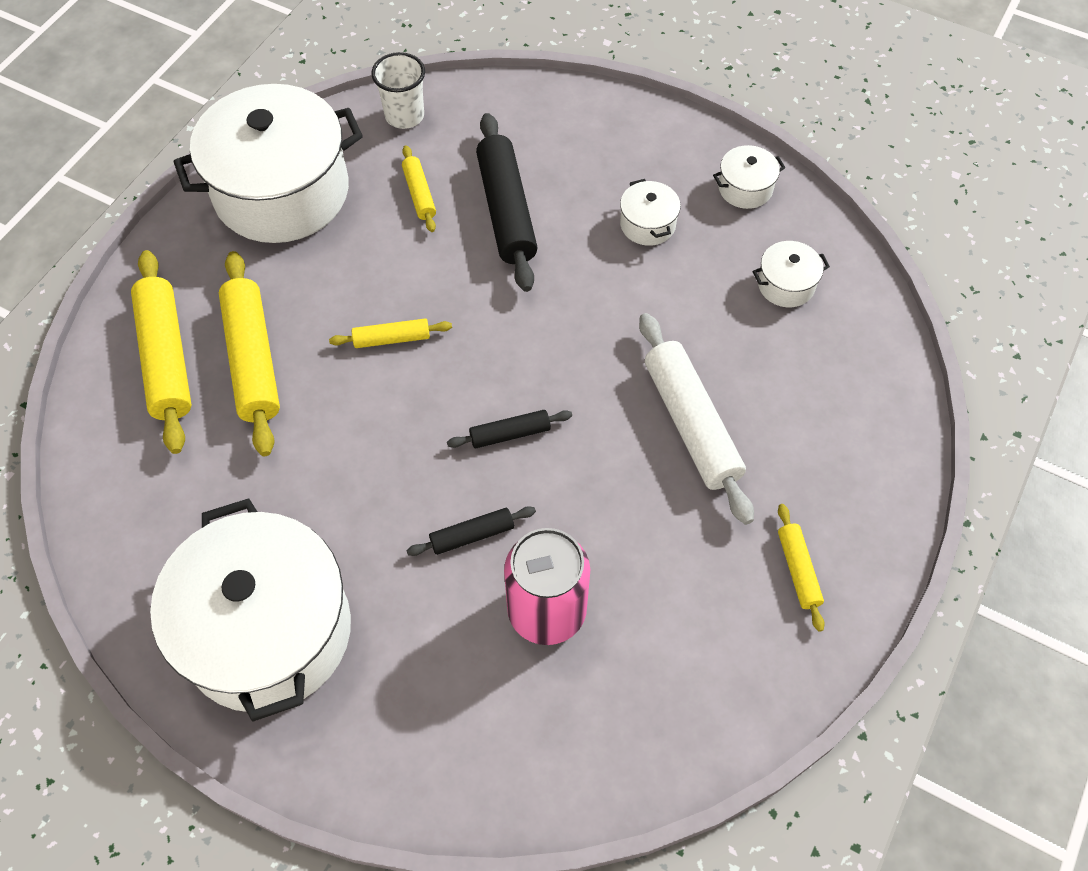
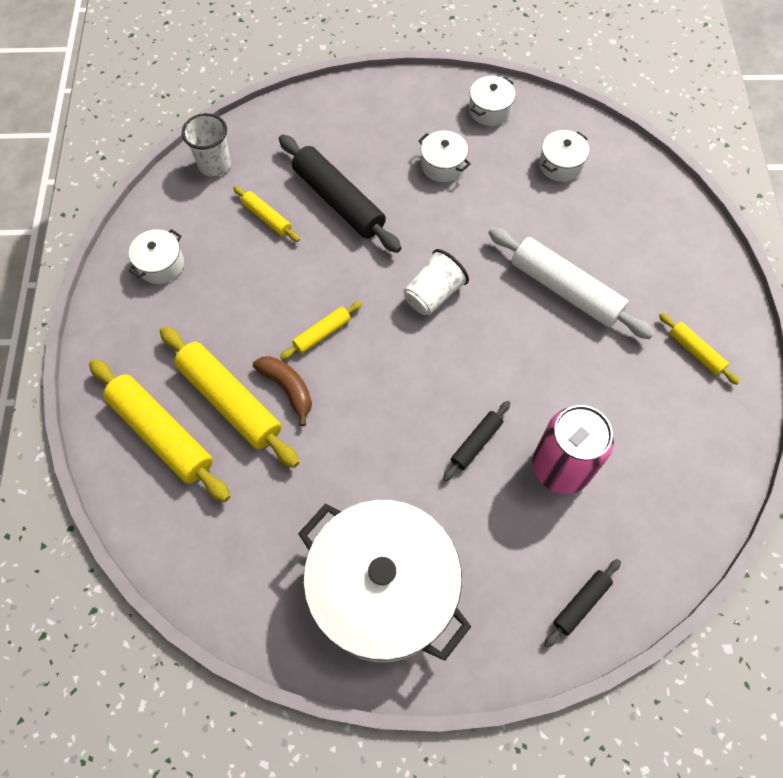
camera: 30 degrees left, 5 degrees up
(281, 192) = (161, 265): white pot -> white pot, size x0.41
(318, 377) = (288, 389): none -> brown banana
(510, 434) = (452, 359): black rolling pin -> black rolling pin (581, 603)
(539, 356) = (433, 294): none -> white cup

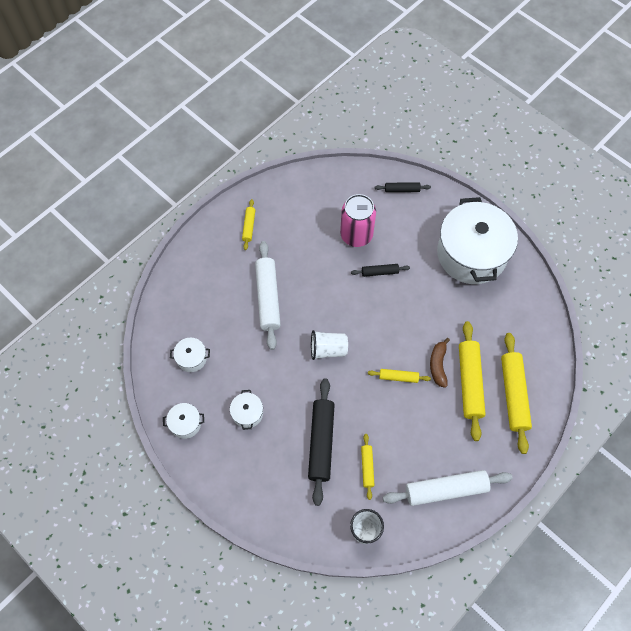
camera: 135 degrees left, 0 degrees up
(161, 265) = (446, 490): white pot -> white rolling pin

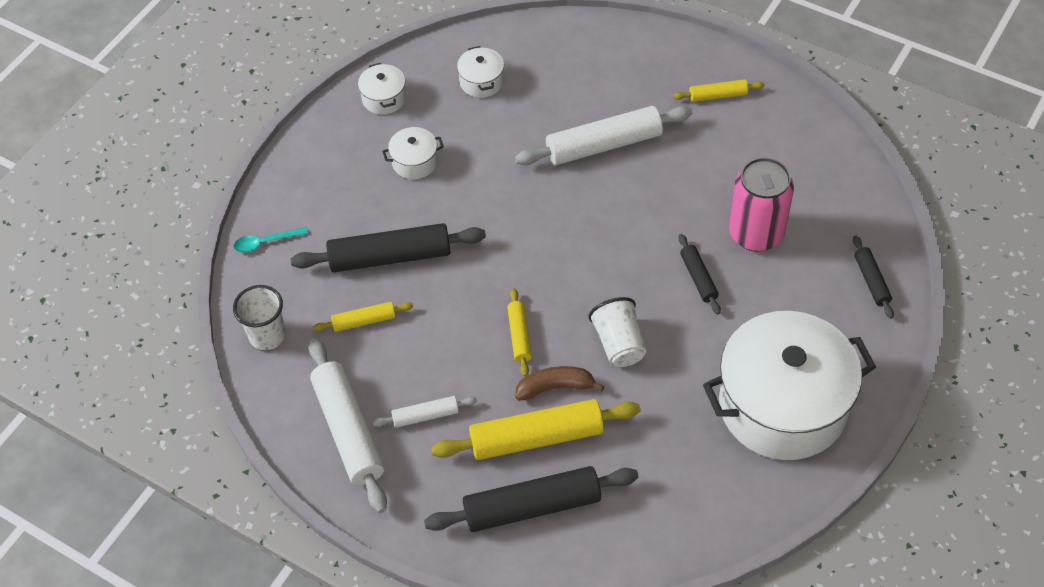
camera: 80 degrees right, 10 degrees down
(288, 523) = (265, 242): none -> turquoise spoon
(328, 349) = (540, 236): white cup -> white cup (619, 343)
(444, 442) = (425, 416): none -> white rolling pin
(513, 394) = (532, 506): yellow rolling pin -> black rolling pin

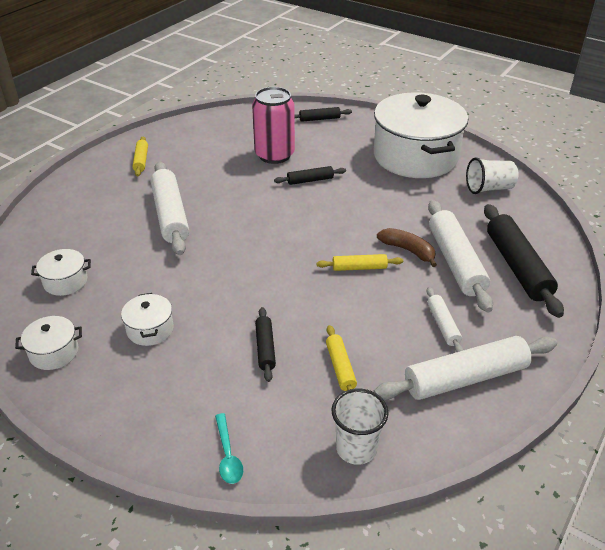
camera: 90 degrees left, 15 degrees down
(390, 257) = (265, 348): black rolling pin -> black rolling pin, size x0.51
(536, 437) = (455, 262): yellow rolling pin -> white rolling pin
(555, 387) = (408, 250): brown banana -> brown banana turned 135 degrees clockwise
(619, 343) = (367, 218): white cup -> white cup (489, 188)

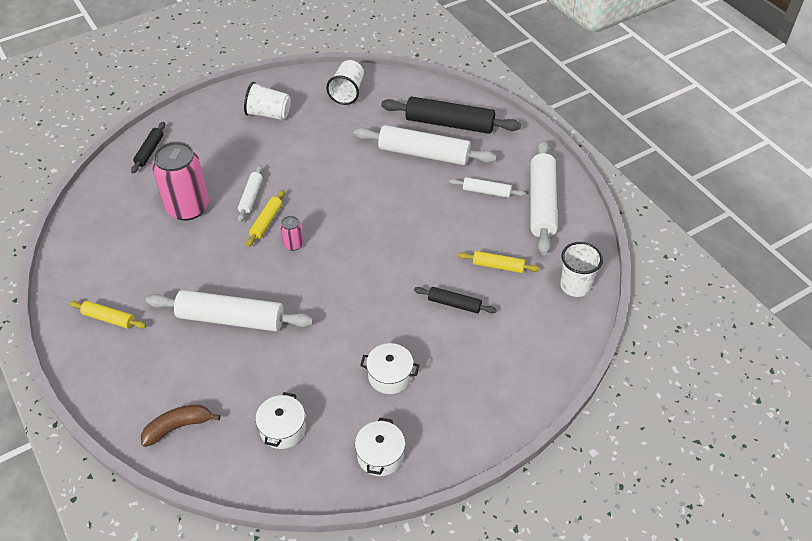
camera: 65 degrees left, 10 degrees up
(228, 455) = (549, 360): turquoise spoon -> none
(273, 220) = (293, 244): none -> pink can
(310, 180) = (251, 197): black rolling pin -> white rolling pin
(359, 268) = (395, 212): yellow rolling pin -> yellow rolling pin (266, 222)
(408, 250) = (393, 174): brown banana -> brown banana (178, 427)
(415, 156) = (268, 114): white pot -> white cup

